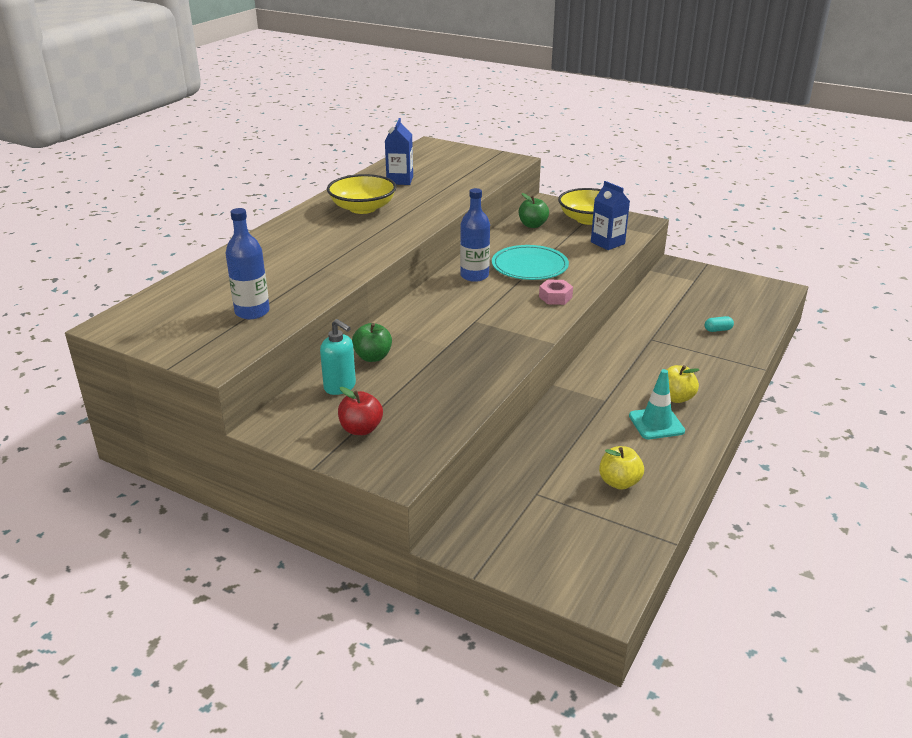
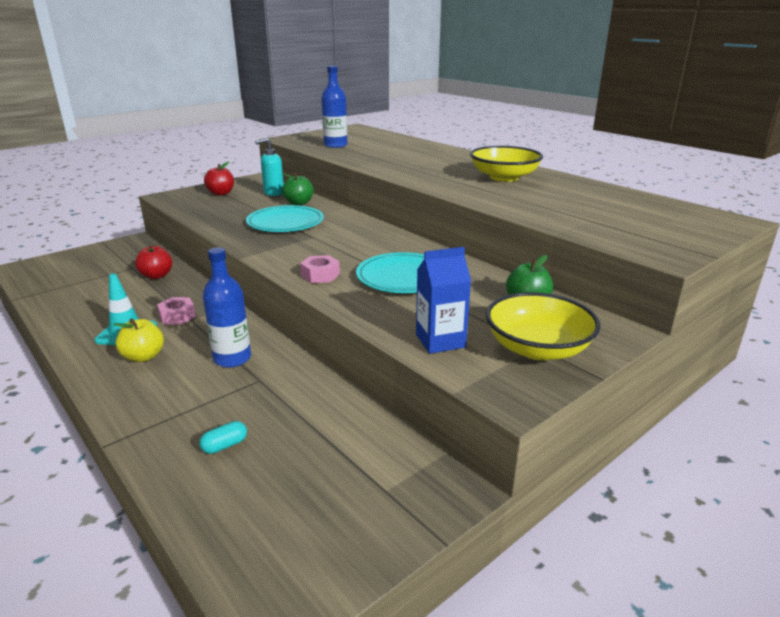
camera: 110 degrees right, 5 degrees down
(400, 180) = (583, 195): blue carton -> none
(446, 346) = (285, 223): none -> turquoise plate
(474, 276) = (402, 249): blue bottle -> blue bottle (232, 358)
(541, 463) = (156, 275): none -> red apple
(607, 409) = (177, 316): none -> pink nut
(619, 482) = (93, 297): yellow apple -> none
(718, 330) = (225, 445): turquoise capsule -> turquoise capsule turned 45 degrees clockwise

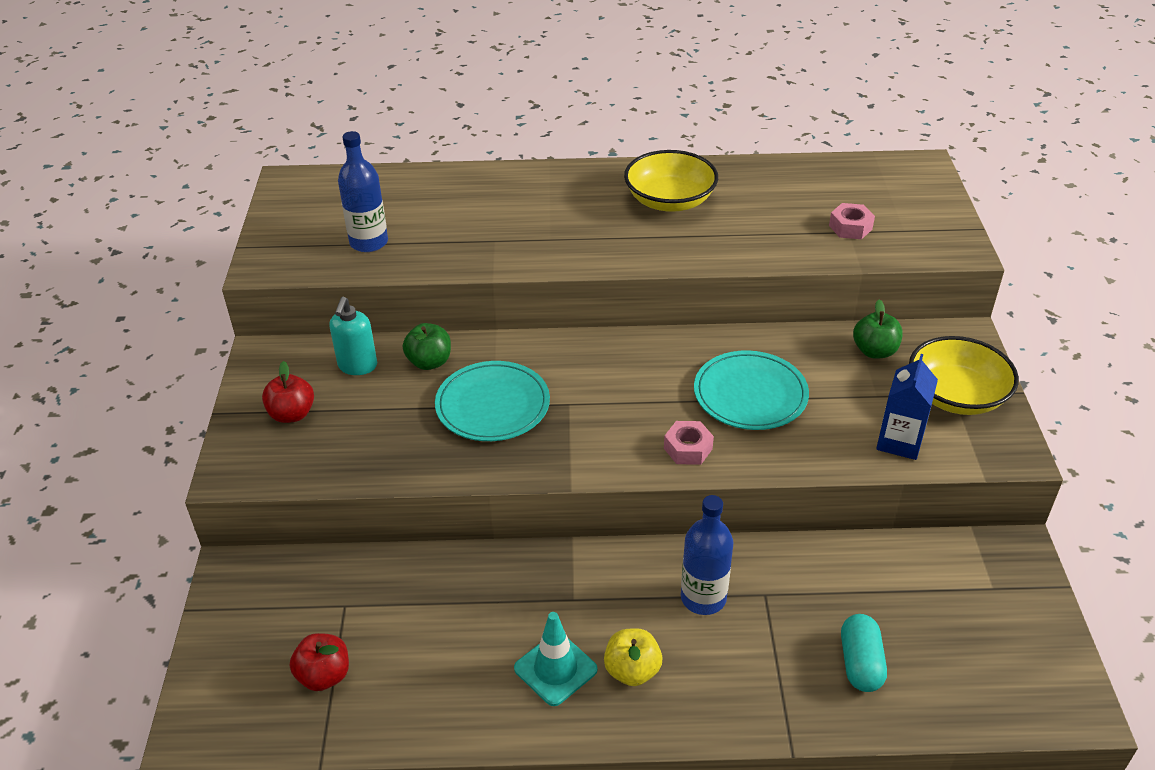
camera: 50 degrees left, 15 degrees up
(156, 275) = (403, 588): red apple -> red apple (324, 675)
(177, 316) = (554, 608): pink nut -> pink nut (850, 227)
(225, 445) = (860, 663): turquoise capsule -> turquoise capsule, size x1.66

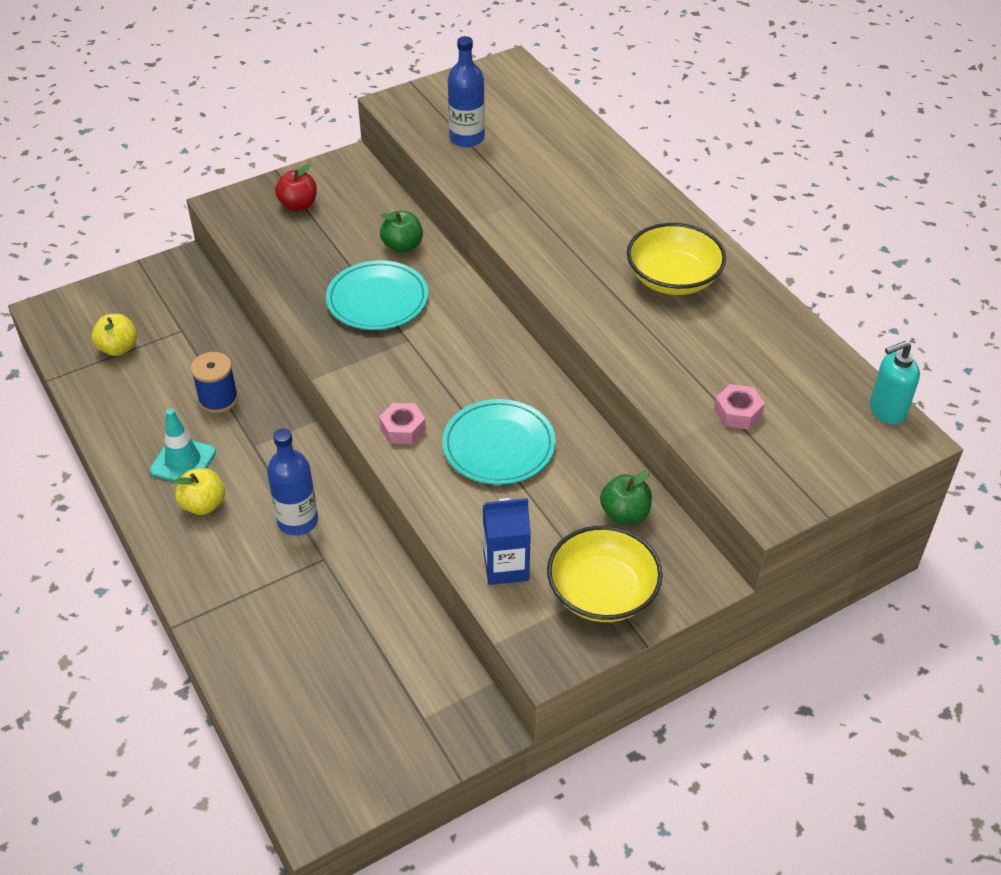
camera: 60 degrees right, 5 degrees up
(324, 675) = (118, 348): red apple -> yellow apple
(357, 366) = (371, 212): turquoise soap dispenser -> turquoise soap dispenser (886, 411)
(482, 607) = (218, 399): none -> blue spool
(860, 663) = (284, 644): turquoise capsule -> none

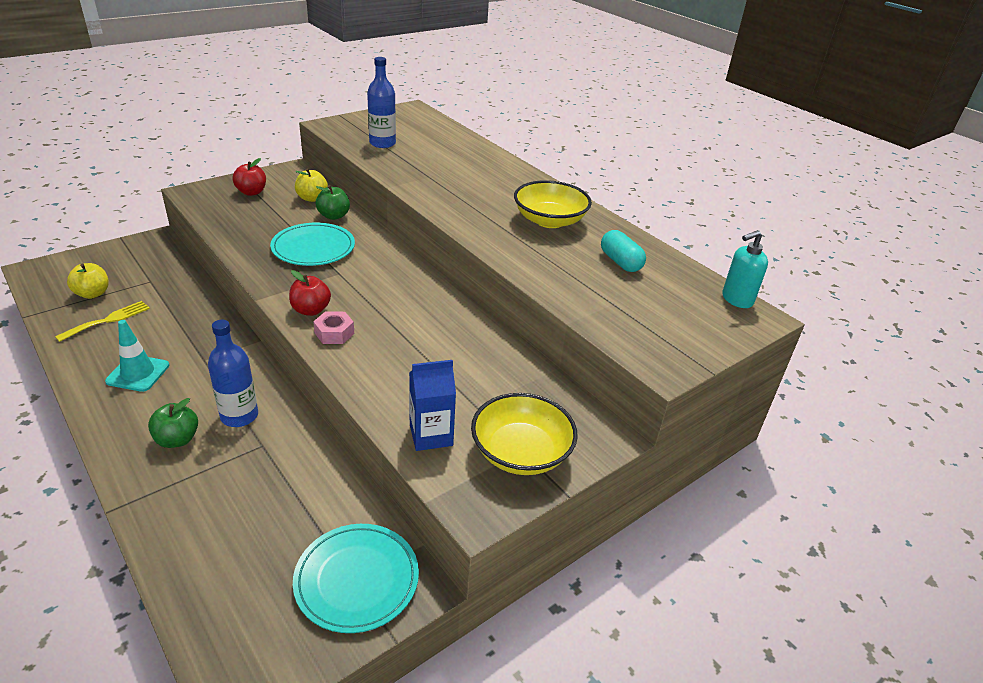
camera: 10 degrees left, 10 degrees down
(141, 387) = (108, 320): none -> yellow fork
(203, 504) = (152, 406): yellow apple -> yellow apple (312, 198)
(218, 399) = (176, 327): blue spool -> none
(376, 395) = (311, 310): none -> red apple
(499, 446) = (418, 343): turquoise plate -> turquoise plate (357, 579)
(624, 513) = (531, 390): green apple -> green apple (177, 439)
(737, 412) = (619, 303): pink nut -> none
(752, 349) = (620, 262): none -> turquoise capsule

